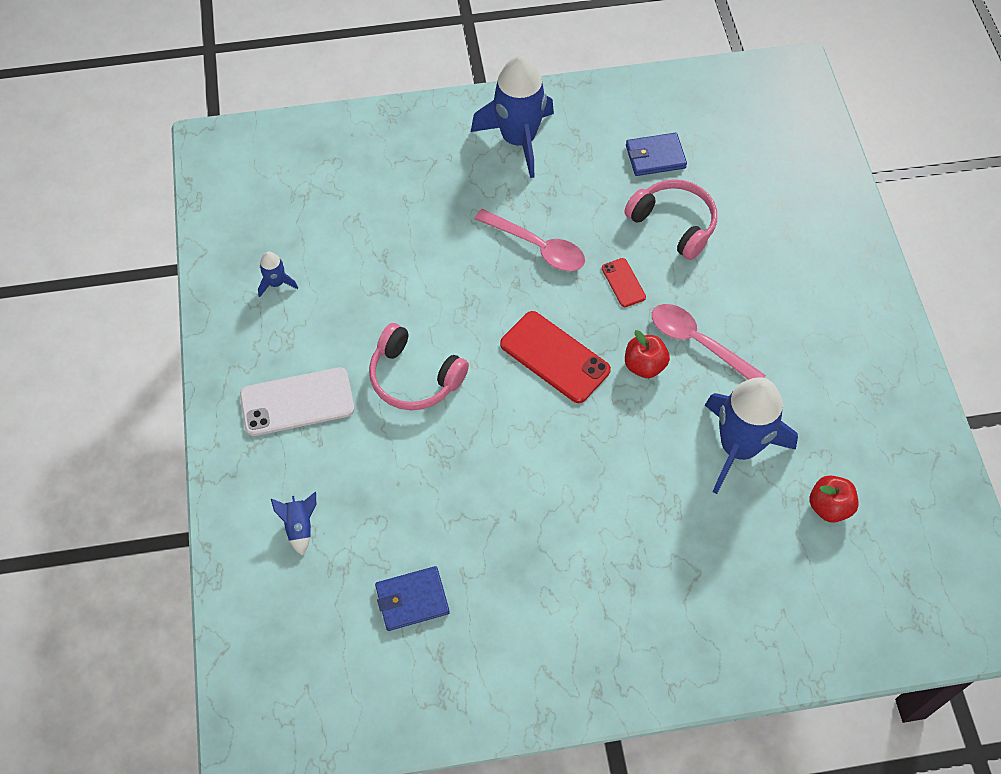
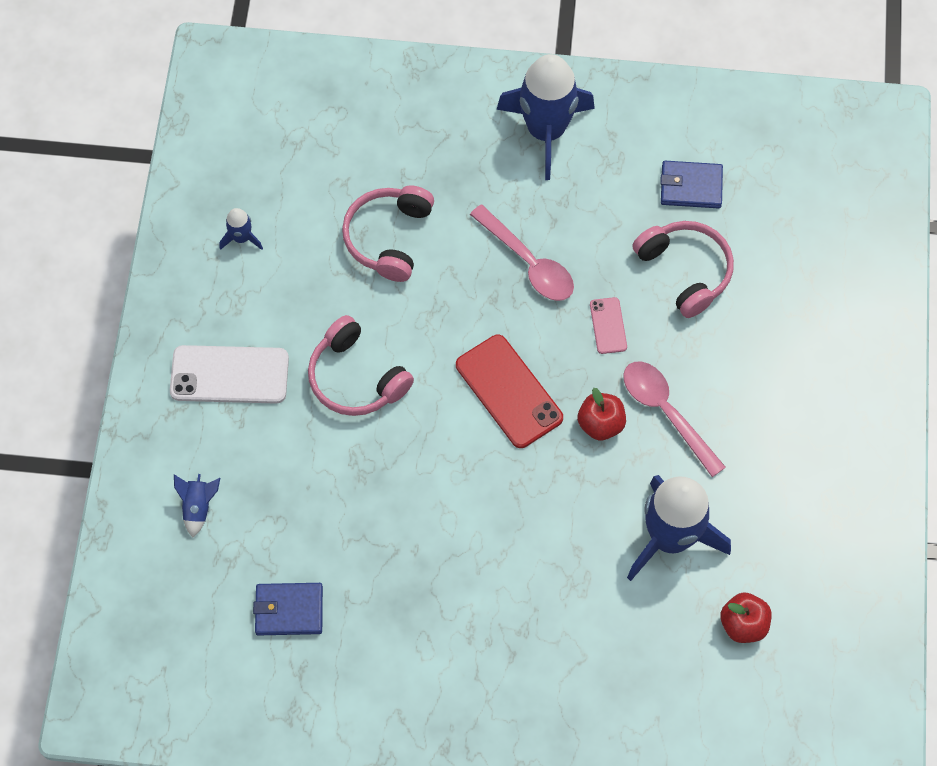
camera: 15 degrees right, 5 degrees up
(408, 254) = (389, 237): none -> pink headphones
(623, 283) = (608, 326): red phone -> pink phone

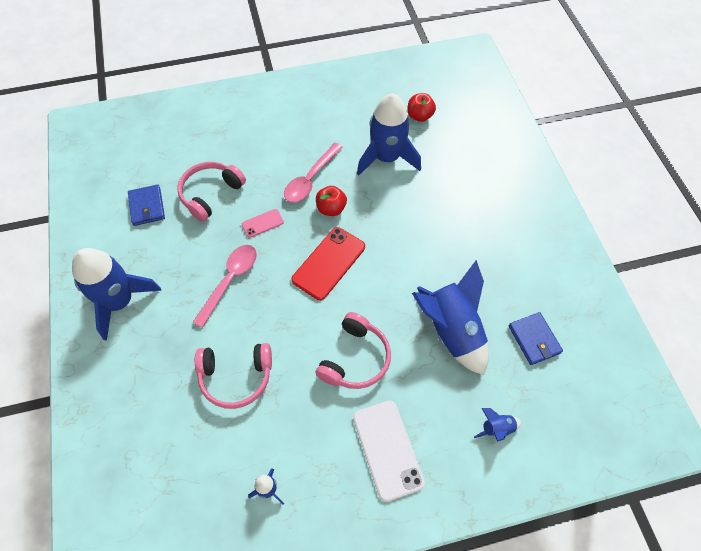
camera: 110 degrees left, 5 degrees down
(345, 510) = (451, 330): none -> blue rocket

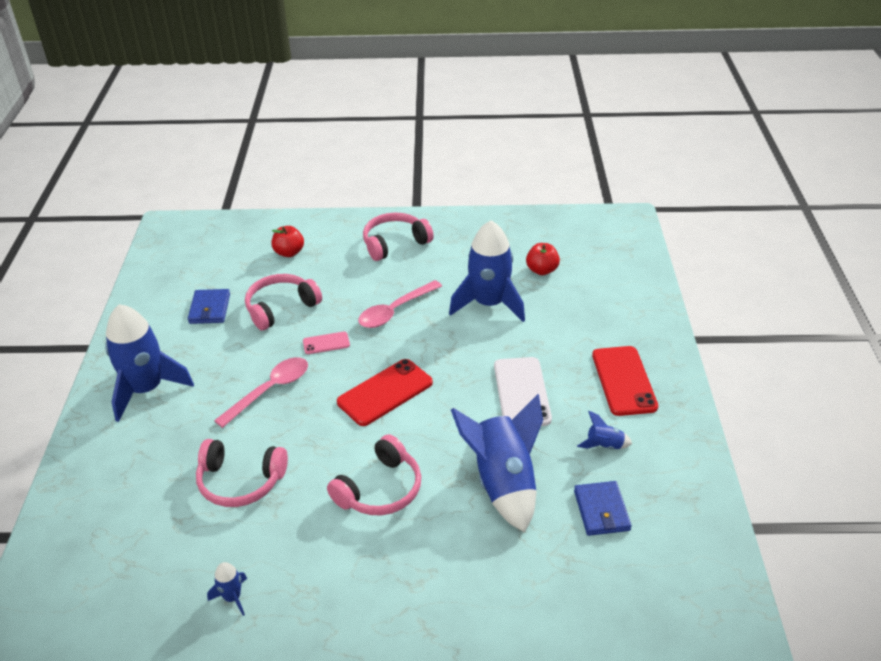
camera: 15 degrees right, 20 degrees down
(288, 109) = (395, 243): none -> pink headphones
(331, 209) = (407, 342): red apple -> red apple (289, 252)
(387, 449) = (383, 586): white phone -> white phone (521, 392)
(496, 428) = (522, 592): blue rocket -> blue rocket (604, 445)
(516, 213) = (624, 381): none -> red phone

